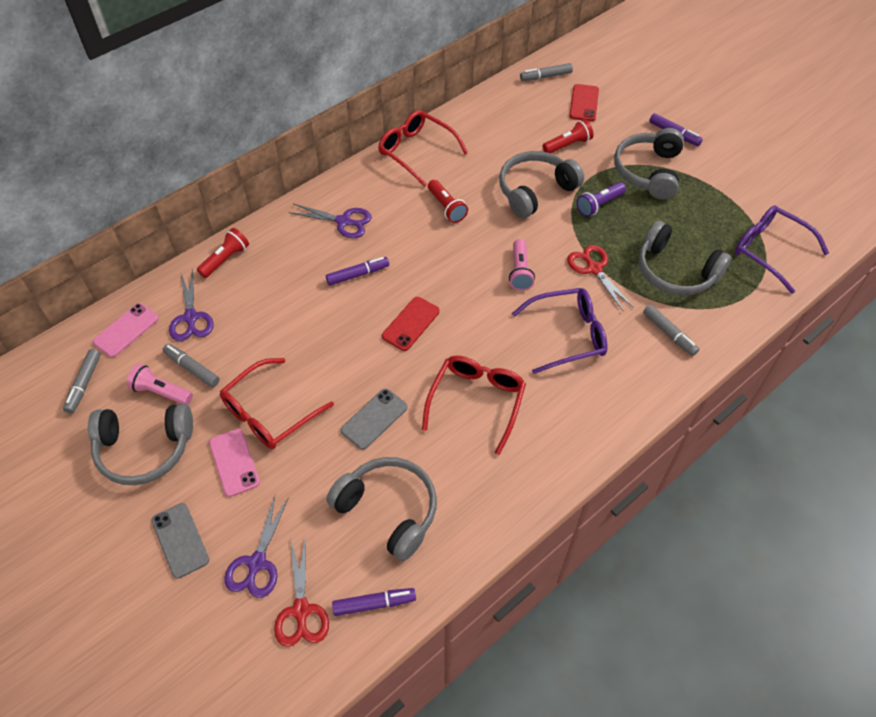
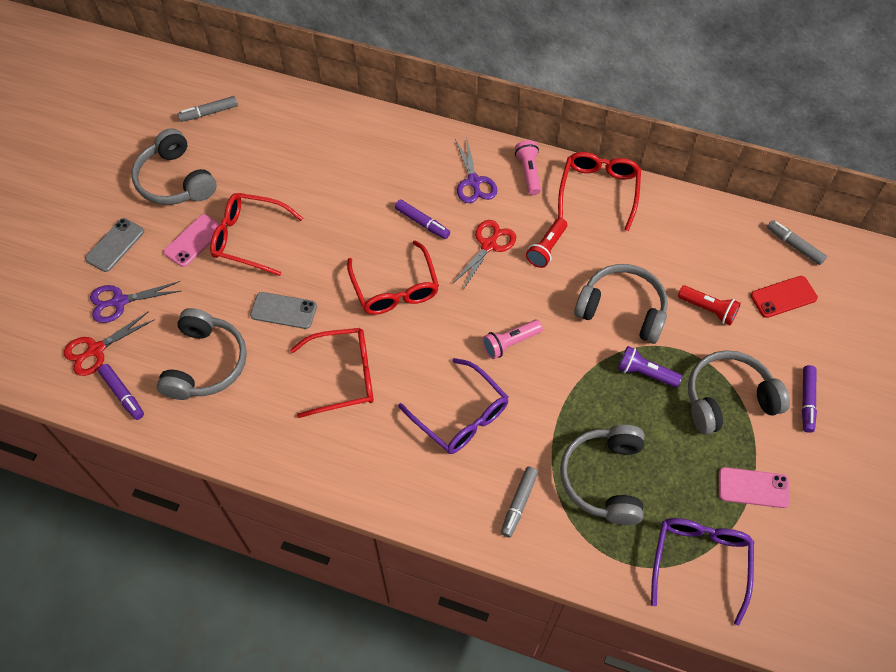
camera: 60 degrees right, 5 degrees up
(126, 330) = (270, 107): pink phone -> pink phone (753, 488)
(161, 392) = (229, 161): pink flashlight -> pink flashlight (528, 172)
(191, 318) = (306, 138): purple scissors -> none
(192, 368) = (260, 167): grey marker -> none
(225, 259) = (377, 126): red flashlight -> none
(411, 324) = (395, 288): red phone -> red glasses
(594, 268) = (557, 403): red scissors -> red scissors (489, 245)

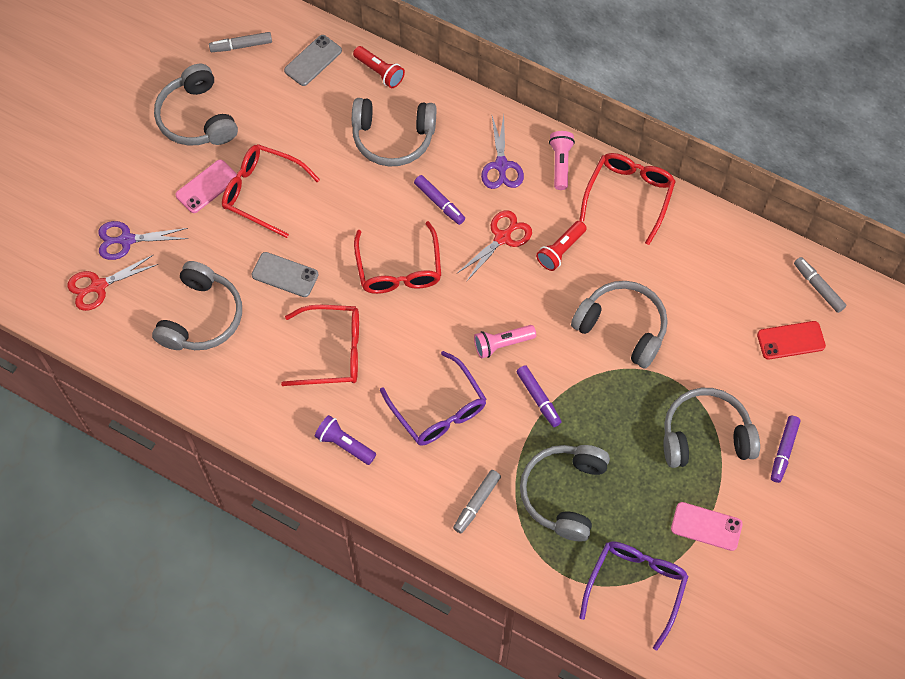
camera: 10 degrees right, 5 degrees up
(115, 245) = (128, 179): grey phone -> grey phone (313, 61)
(123, 394) = (119, 335): purple marker -> purple marker (538, 398)
(367, 172) = (393, 138): none -> grey headphones
(645, 373) = (629, 396): purple flashlight -> purple flashlight (344, 444)
(708, 309) = (710, 341): red flashlight -> red flashlight (379, 72)

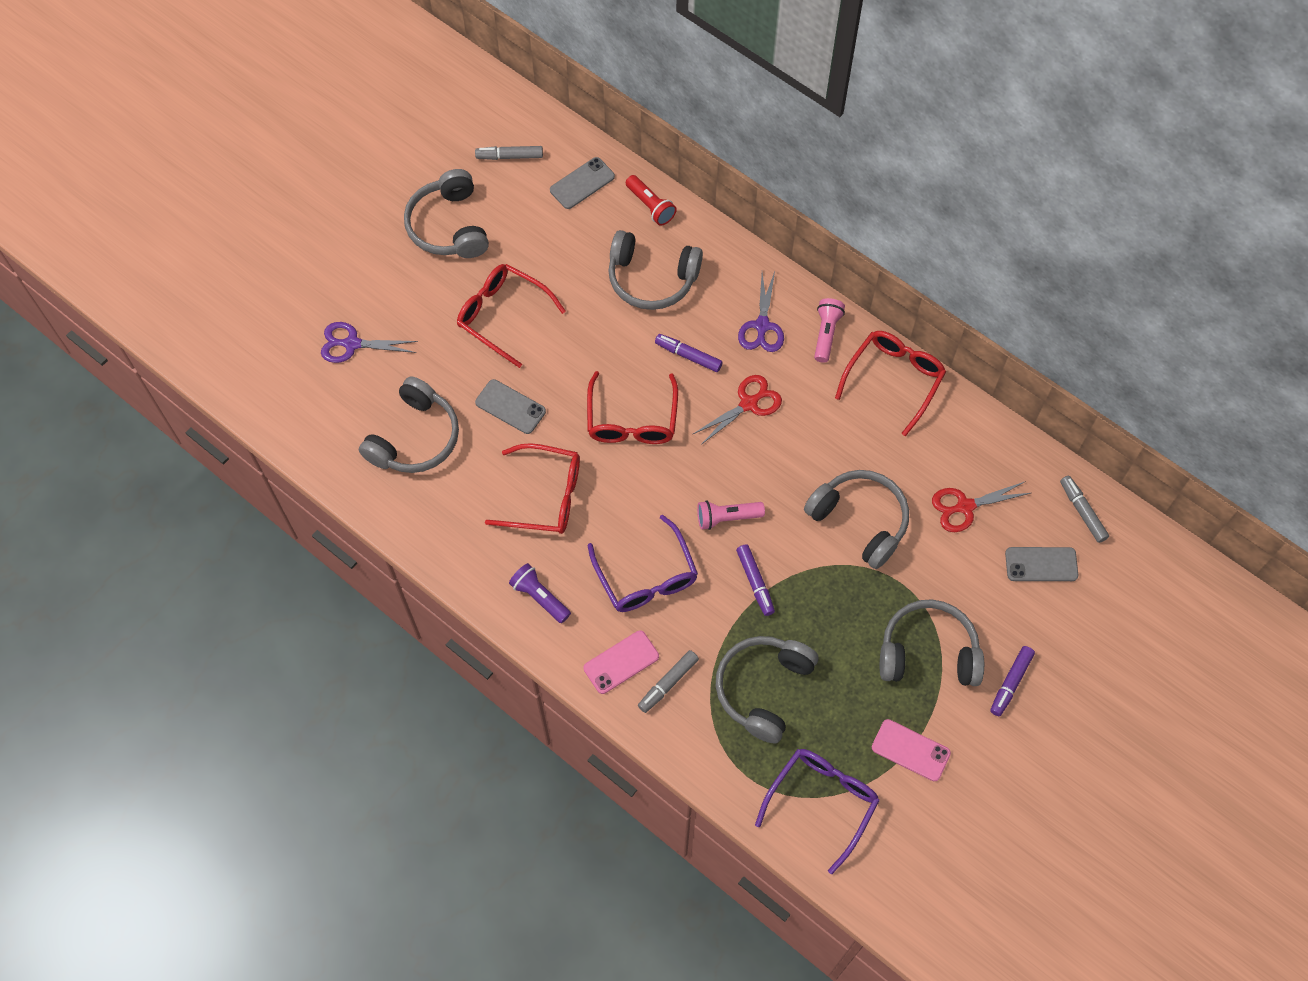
camera: 10 degrees right, 0 degrees up
(98, 286) = (314, 388): red scissors -> red scissors (965, 507)
(207, 186) = (446, 300): pink phone -> pink phone (621, 662)
(439, 203) = (688, 356): purple marker -> purple marker turned 150 degrees clockwise
(560, 250) = (808, 427): red flashlight -> none
(791, 340) = (1041, 564): red phone -> grey phone

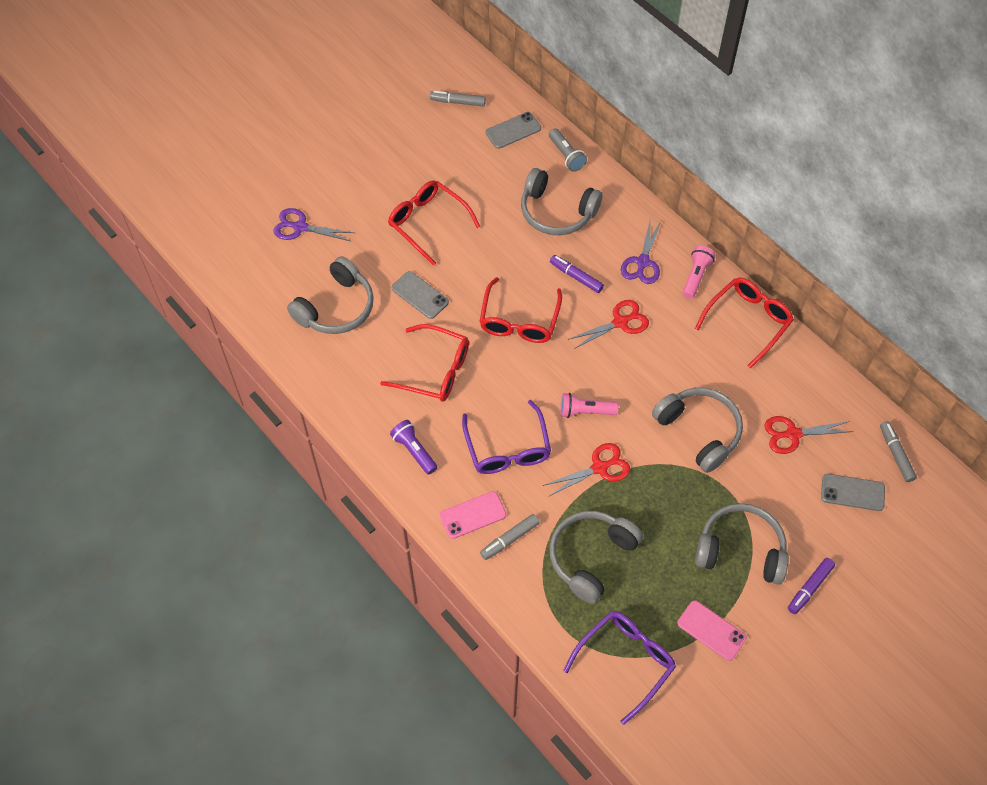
camera: 10 degrees right, 5 degrees down
(449, 226) = (398, 148): grey headphones -> none
(650, 206) = (566, 156): red flashlight -> grey flashlight
(755, 582) = (600, 468): purple marker -> red scissors

